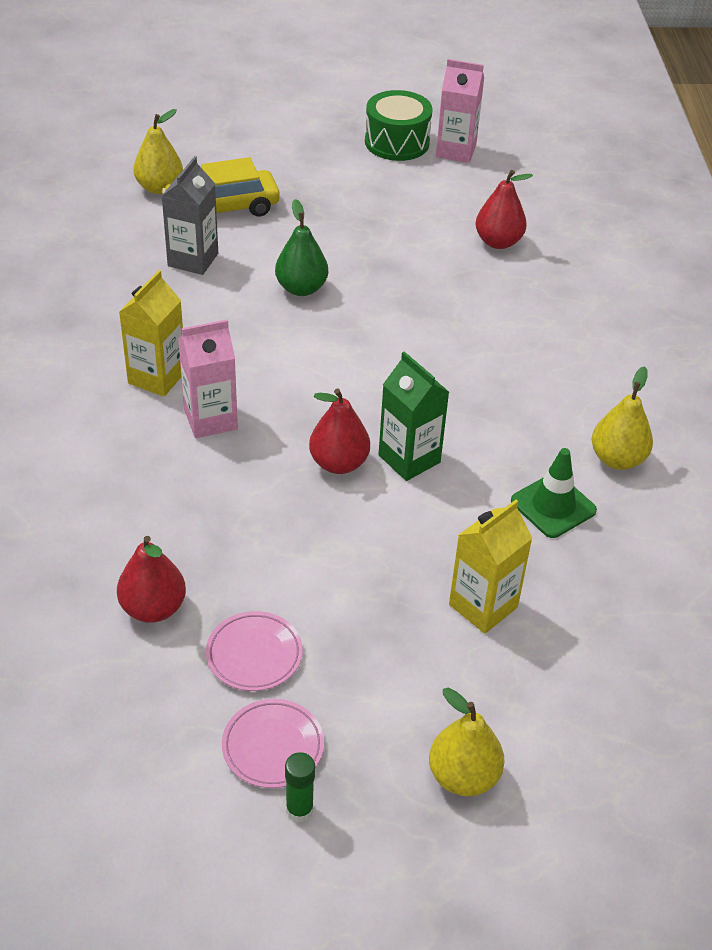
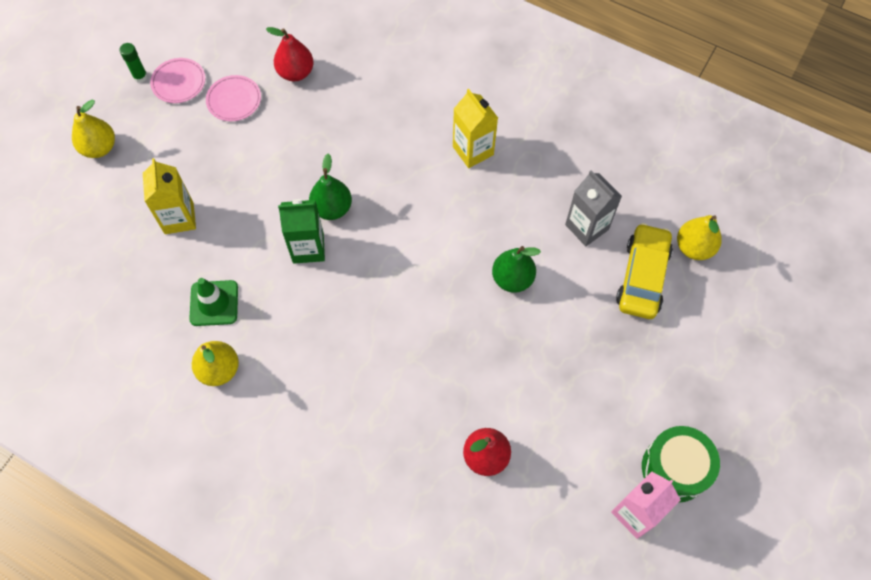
camera: 125 degrees right, 20 degrees up
(210, 419) = (416, 161): pink carton -> none
(339, 463) = (332, 208): red pear -> green pear

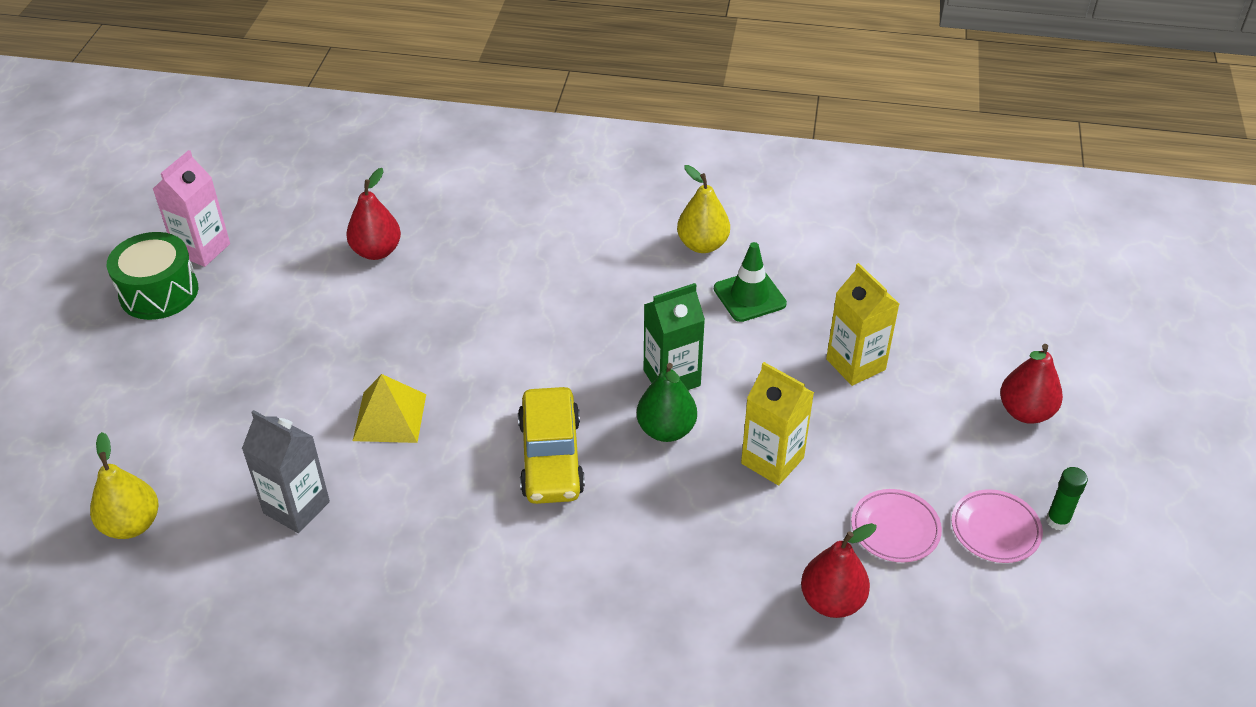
camera: 160 degrees right, 20 degrees down
(99, 148) = (1025, 412): yellow pear -> red pear
(473, 150) = (496, 564): yellow carton -> yellow carton (772, 460)
(512, 279) = (389, 417): green pear -> yellow pyramid
(642, 277) = (208, 467): yellow car -> yellow car (551, 457)

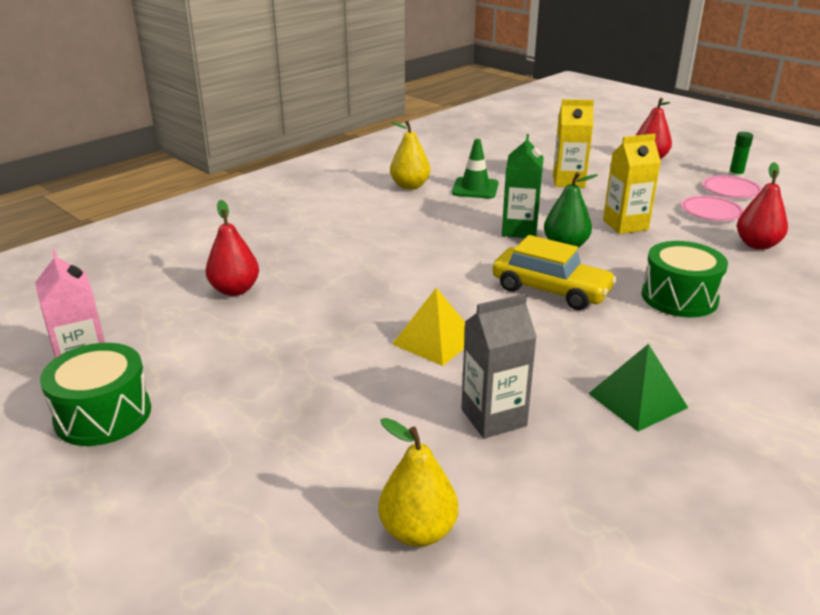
camera: 55 degrees left, 15 degrees down
(389, 594) = (637, 400): none -> green pyramid
(621, 566) = (679, 297): none -> green drum

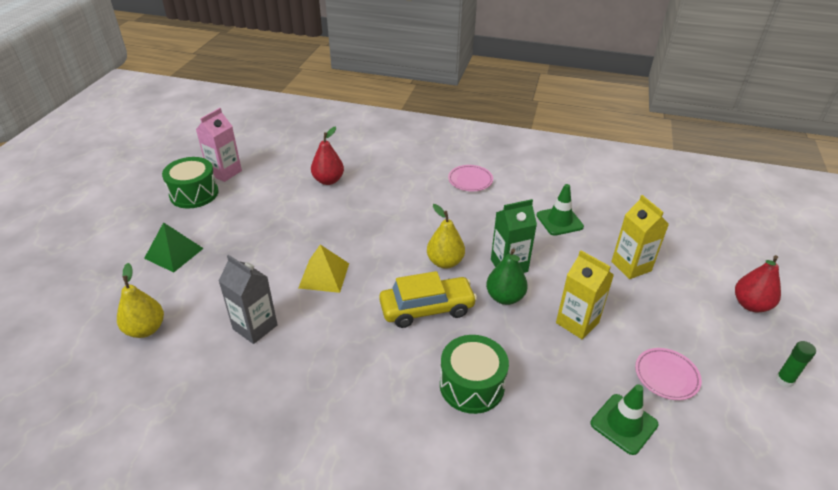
camera: 60 degrees right, 10 degrees up
(410, 186) = (529, 190): yellow pear -> yellow pear (445, 262)
(550, 290) = (427, 309): yellow car -> yellow car turned 105 degrees counterclockwise
(637, 400) = (308, 391): green pyramid -> green pyramid (174, 253)
(731, 190) = (739, 382): pink plate -> pink plate (470, 180)
(757, 245) = (623, 424): red pear -> green traffic cone

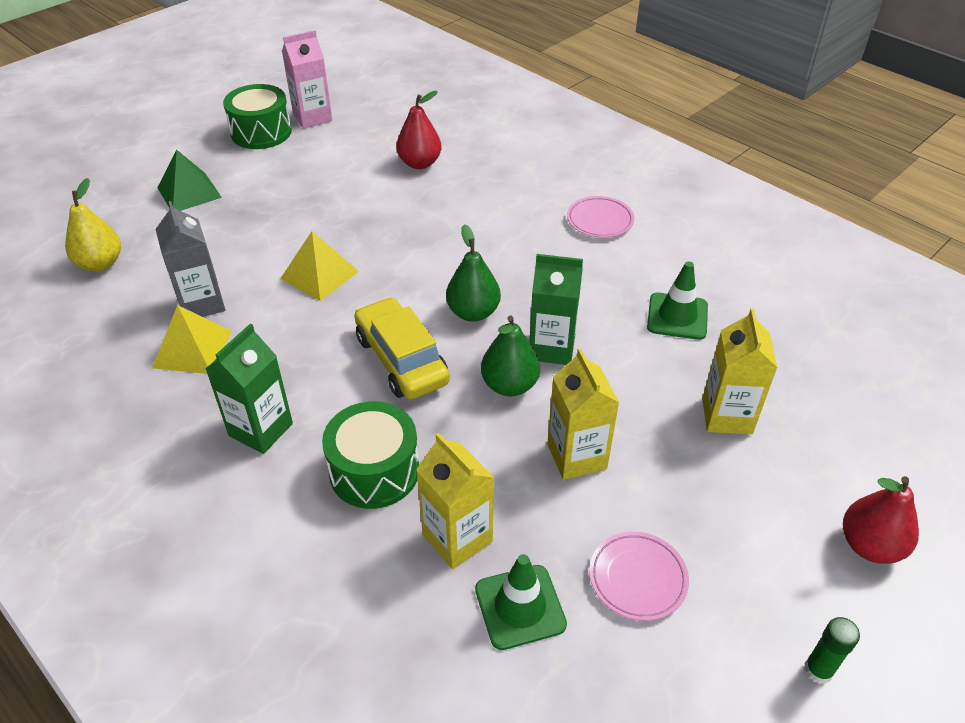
camera: 30 degrees right, 5 degrees up
(276, 361) = (192, 349): none -> yellow pyramid
(375, 393) = (261, 429): none -> green carton
(427, 309) = (401, 360): yellow car -> yellow car turned 135 degrees counterclockwise
(445, 262) = (473, 312): yellow pear -> green pear
(556, 402) = (457, 538): none -> yellow carton

